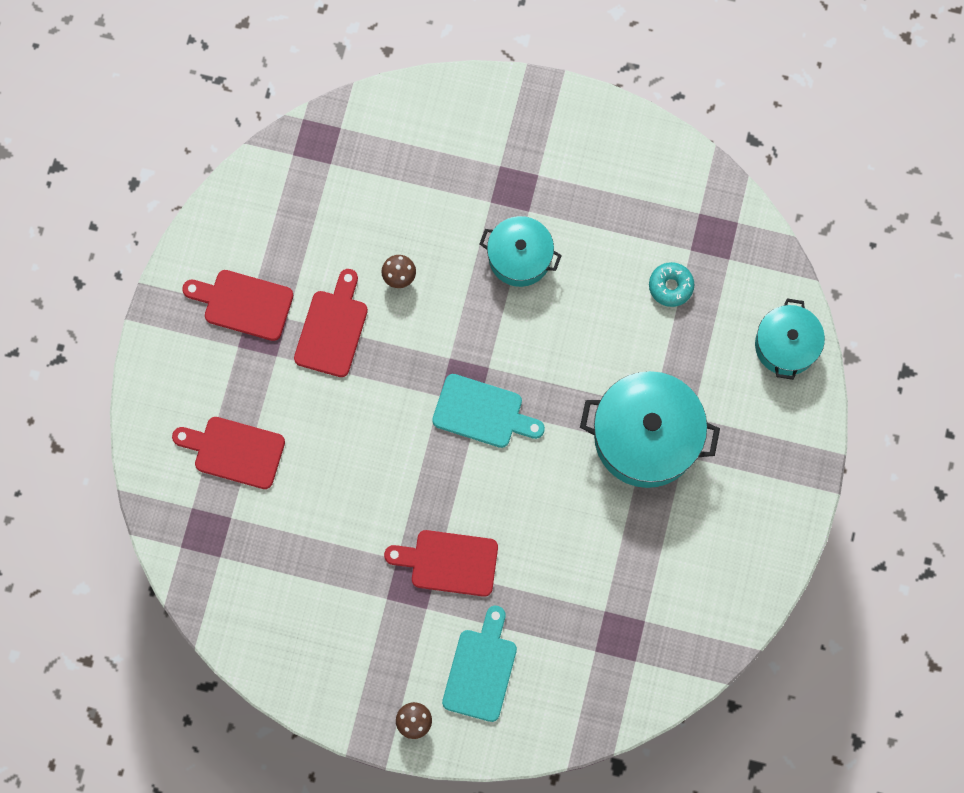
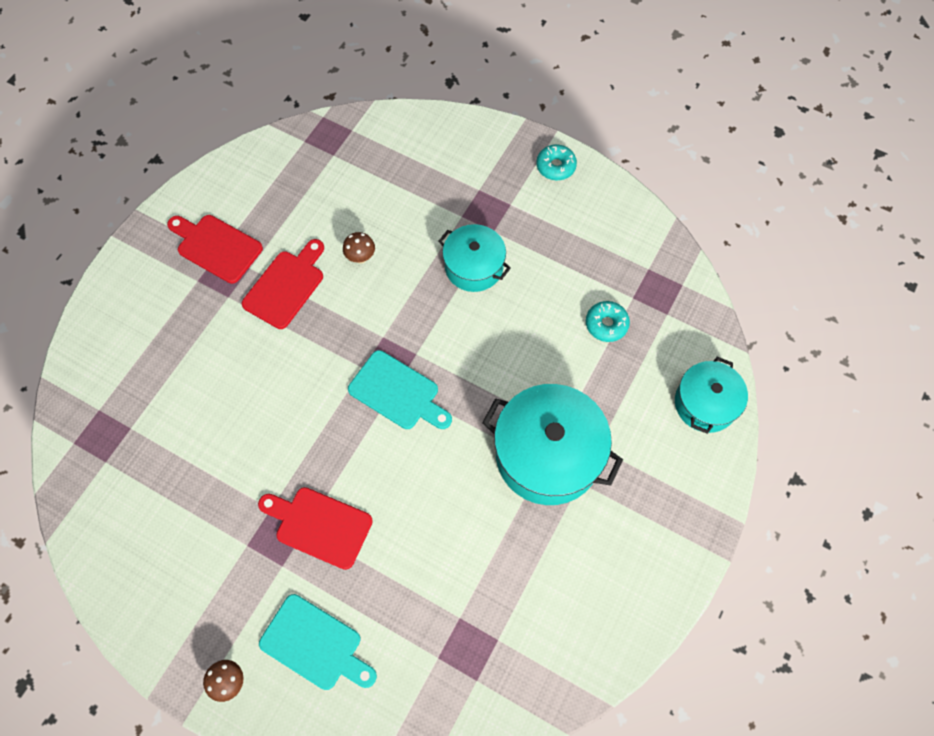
camera: 15 degrees right, 10 degrees down
(234, 451) = (157, 369): red cutting board -> none
(481, 669) = (315, 645): turquoise cutting board -> turquoise cutting board turned 90 degrees clockwise
(574, 117) = (555, 166): none -> turquoise donut

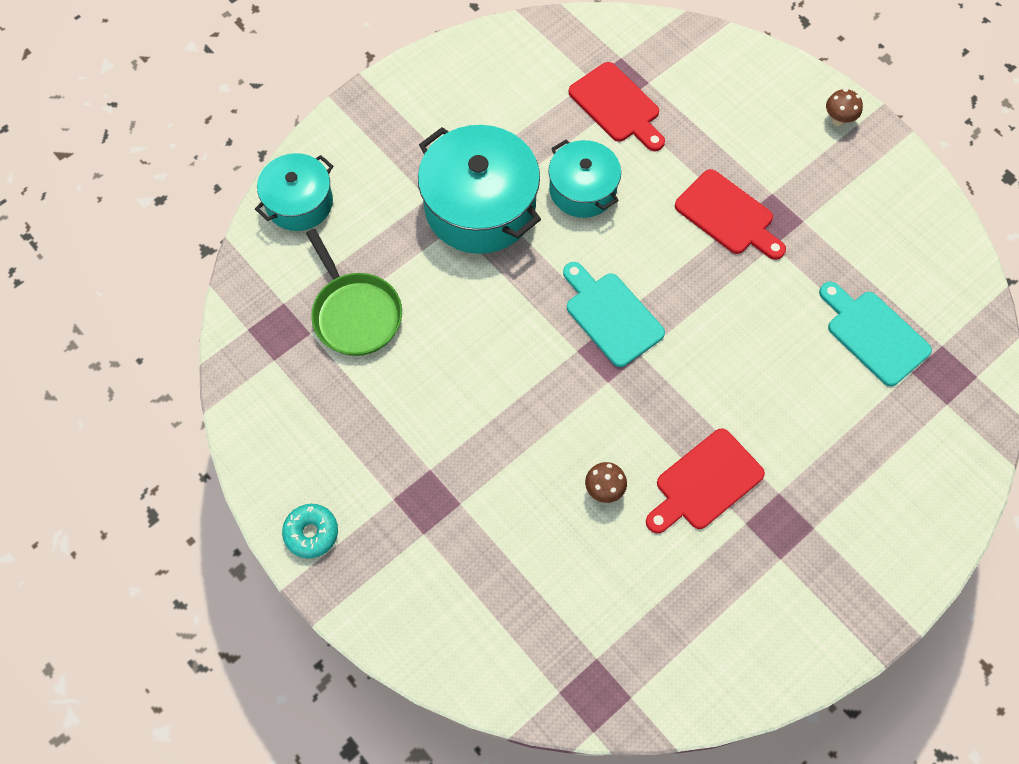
camera: 160 degrees left, 0 degrees up
(216, 247) = (783, 568): red cutting board -> red cutting board (617, 106)
(315, 645) = (755, 123): turquoise cutting board -> turquoise cutting board (874, 334)
(474, 267) = (472, 431): turquoise pot -> turquoise pot (582, 190)
(606, 324) = (355, 313): turquoise donut -> green pan

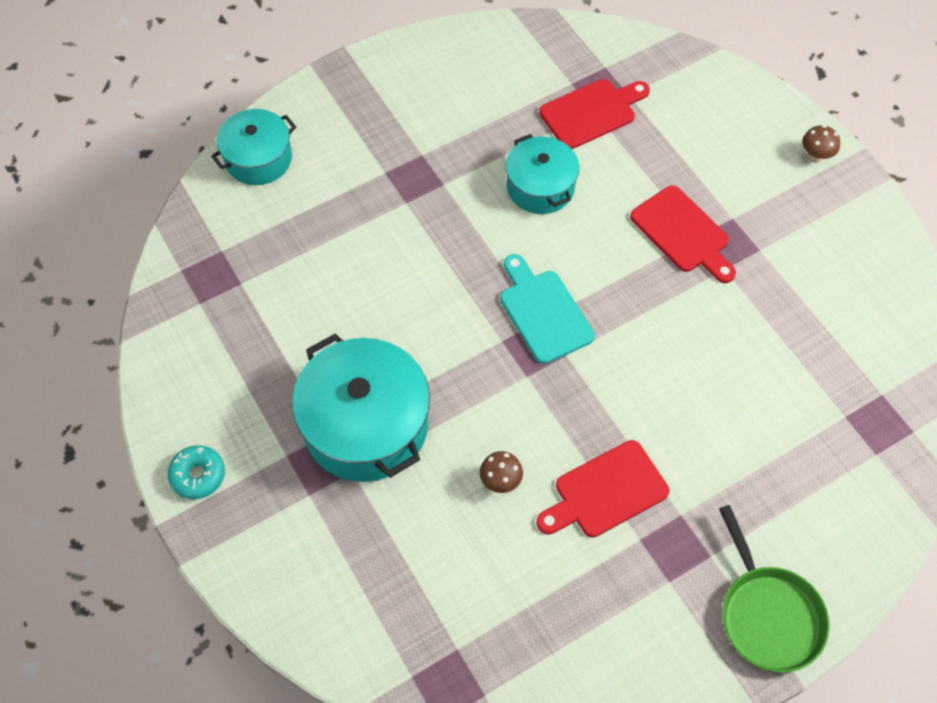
camera: 10 degrees right, 5 degrees down
(355, 313) = (289, 271): green pan -> green pan (768, 615)
(480, 207) = (434, 188): turquoise pot -> turquoise pot (366, 425)
(617, 106) = (592, 112): red cutting board -> red cutting board turned 90 degrees counterclockwise
(874, 334) = (811, 372): turquoise cutting board -> none

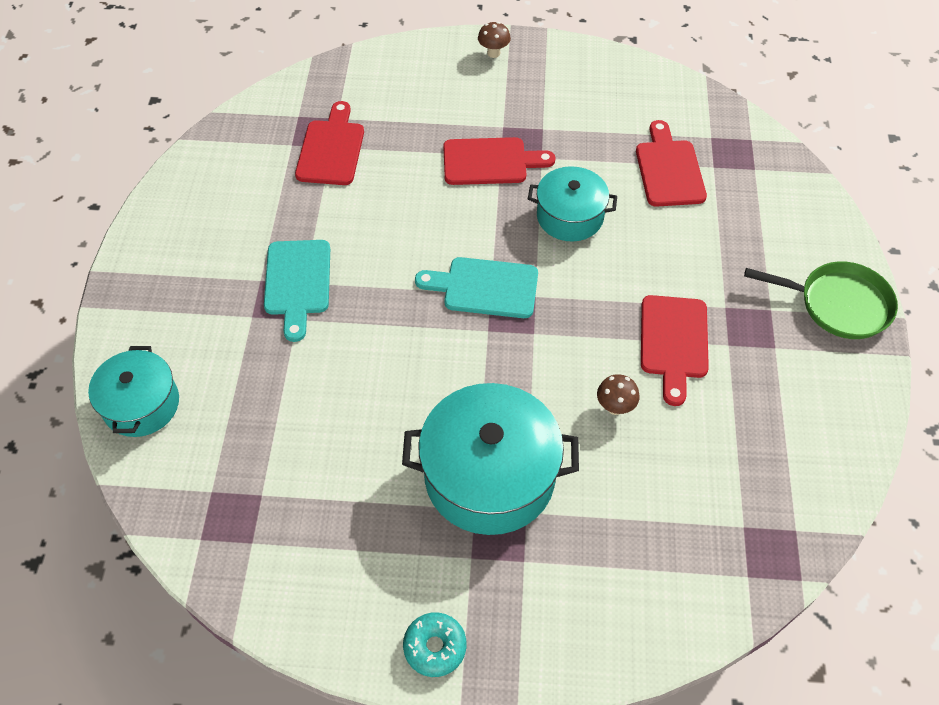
camera: 55 degrees left, 5 degrees down
(440, 180) = (297, 283): none -> turquoise cutting board
(540, 187) = (368, 221): turquoise pot -> turquoise pot (570, 216)
(806, 380) = (669, 169): none -> red cutting board

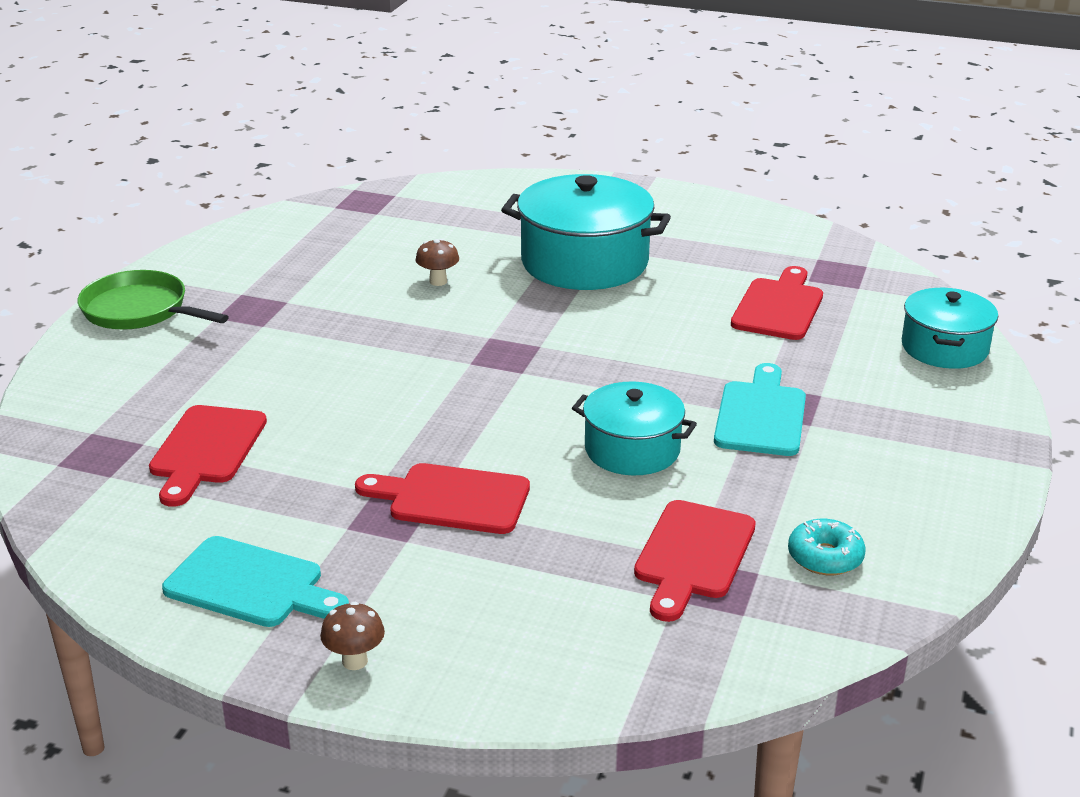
camera: 165 degrees left, 25 degrees down
(435, 647) = (666, 199): turquoise donut -> turquoise donut (825, 557)
(485, 287) = (526, 378): turquoise cutting board -> turquoise cutting board (251, 585)
(570, 216) = (379, 423): turquoise pot -> turquoise pot (632, 449)
(673, 342) = (342, 311): red cutting board -> red cutting board (779, 307)

